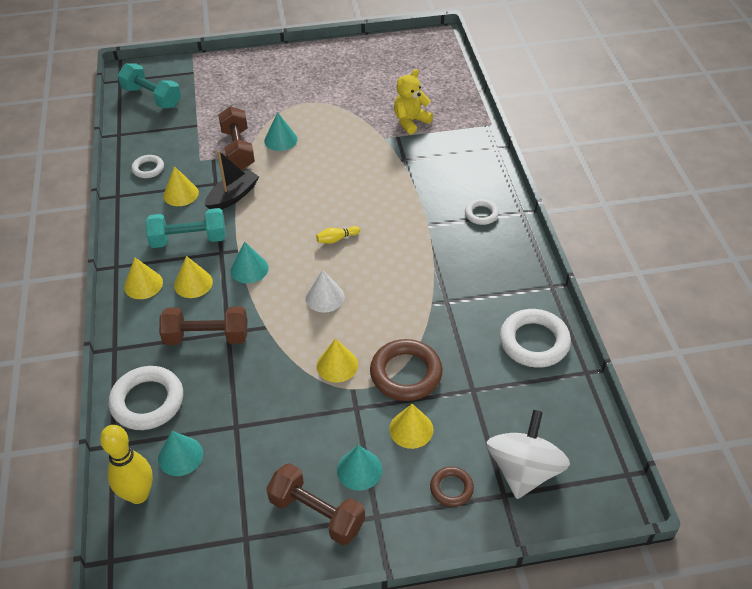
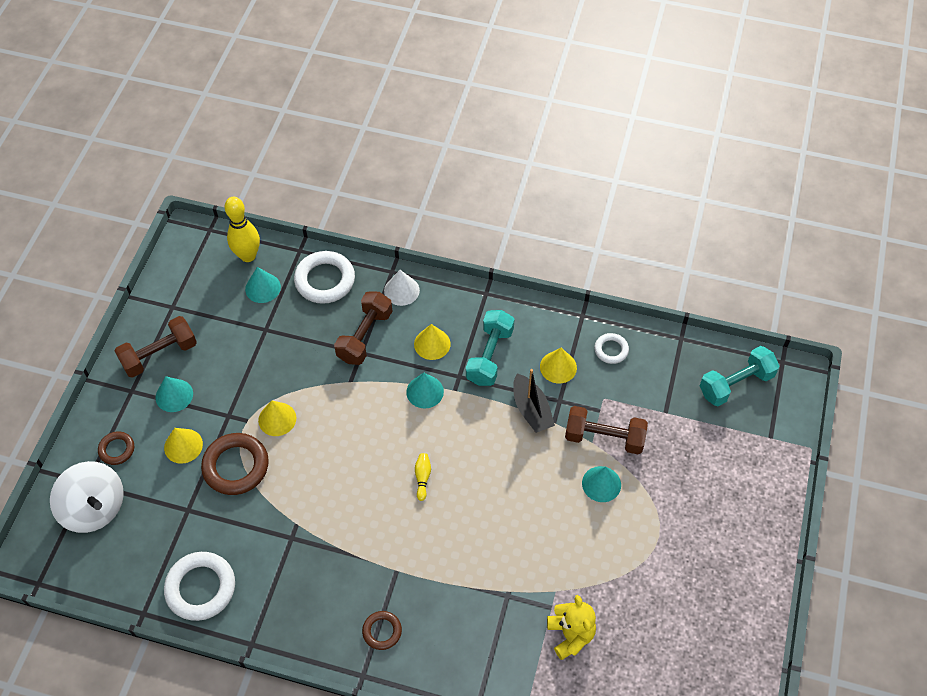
camera: 115 degrees right, 10 degrees up
(143, 284) = (452, 307): yellow cone -> none
(324, 297) = (356, 439): white cone -> white cone (401, 290)
(481, 214) = (382, 631): white ring -> brown ring

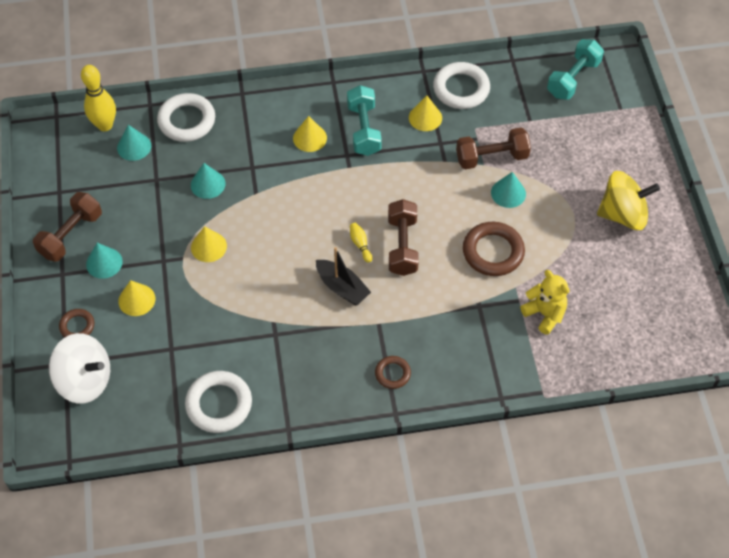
camera: 25 degrees left, 0 degrees up
(236, 466) = (194, 298): brown ring -> brown ring (493, 252)
(364, 336) = (248, 153): brown dumbbell -> brown dumbbell (402, 246)
(401, 290) = (259, 105): white cone -> none
(425, 391) = (324, 177): turquoise cone -> turquoise cone (208, 184)
(531, 410) = (421, 158): black boat -> black boat (342, 287)
(611, 350) = (461, 89): white ring -> white ring, size x1.83
(712, 558) = (623, 214): none -> yellow spinning top

